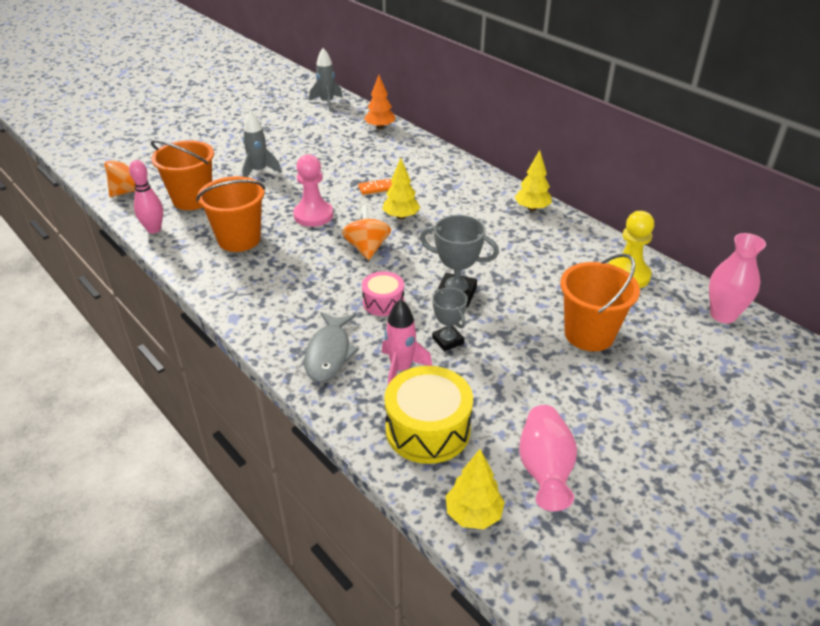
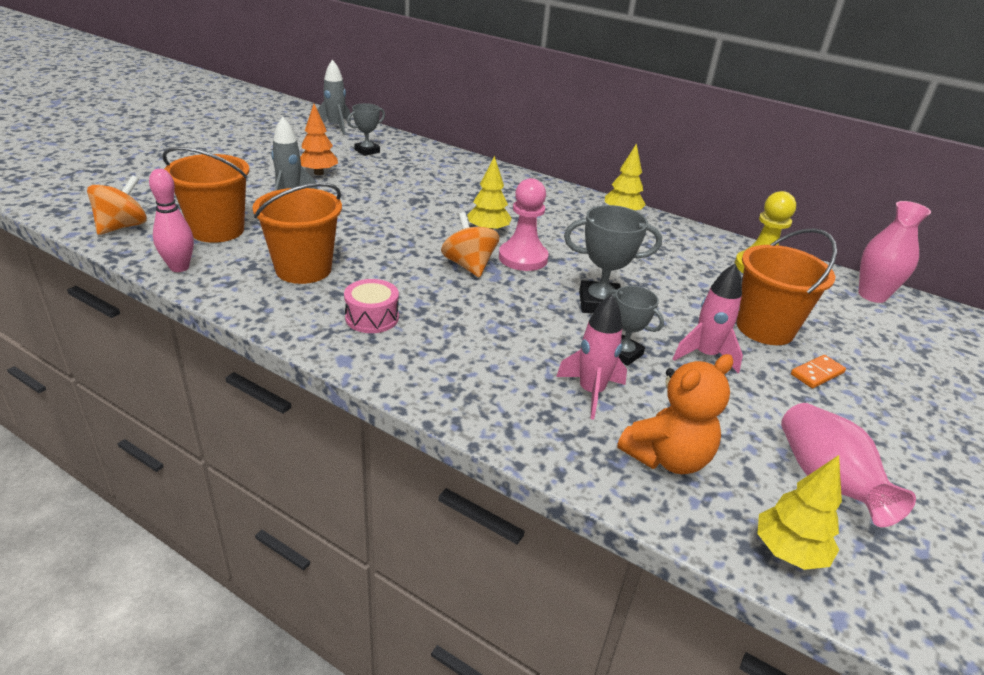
camera: 20 degrees left, 5 degrees down
(313, 215) = (384, 237): pink pawn -> pink pawn (523, 258)
(329, 353) = (493, 386): grey fish -> none
(341, 130) = (367, 151): none -> grey trophy
(376, 188) = (442, 205): orange domino -> orange domino (817, 373)
(380, 127) = (411, 147): orange tree -> orange tree (318, 173)
(383, 302) = (523, 321): pink drum -> pink drum (372, 318)
(428, 429) = (667, 457): yellow drum -> orange teddy bear
(517, 351) = (705, 355): none -> pink rocket

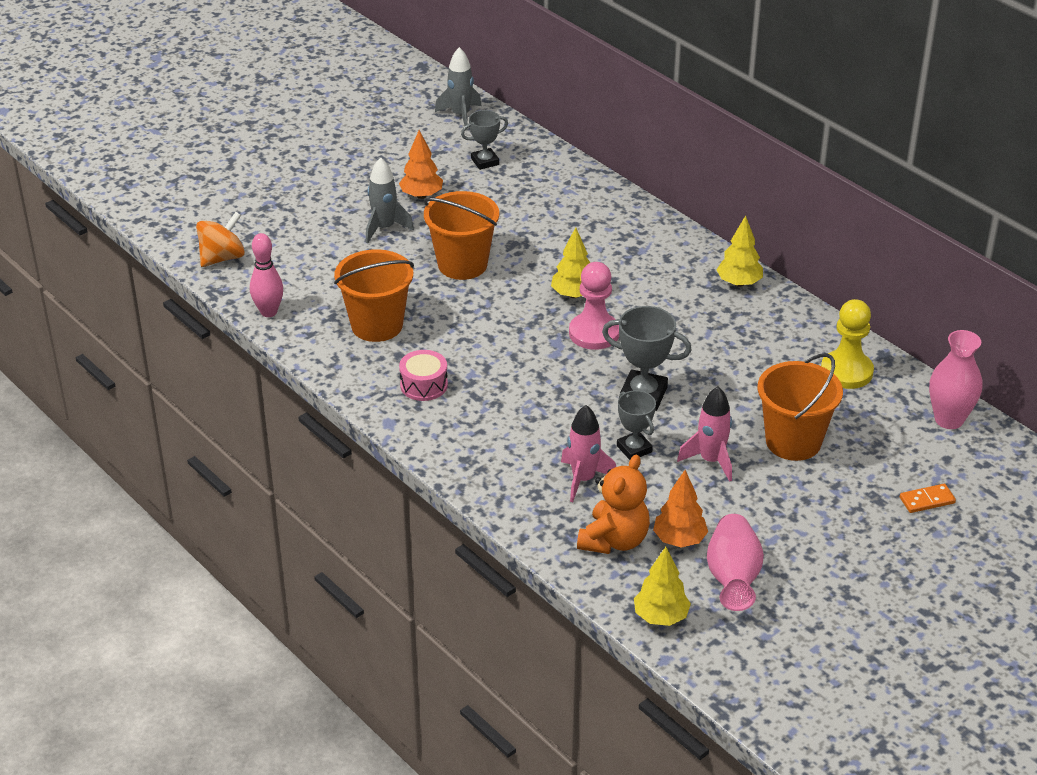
camera: 20 degrees right, 5 degrees up
(217, 230) = (306, 270): orange bucket -> orange bucket (462, 264)
(469, 266) = (535, 337): orange spinning top -> none
(667, 457) = (614, 540): orange teddy bear -> orange teddy bear turned 45 degrees counterclockwise
(736, 445) = (679, 540): none -> orange tree
(817, 373) = (806, 492): orange domino -> orange domino (927, 500)

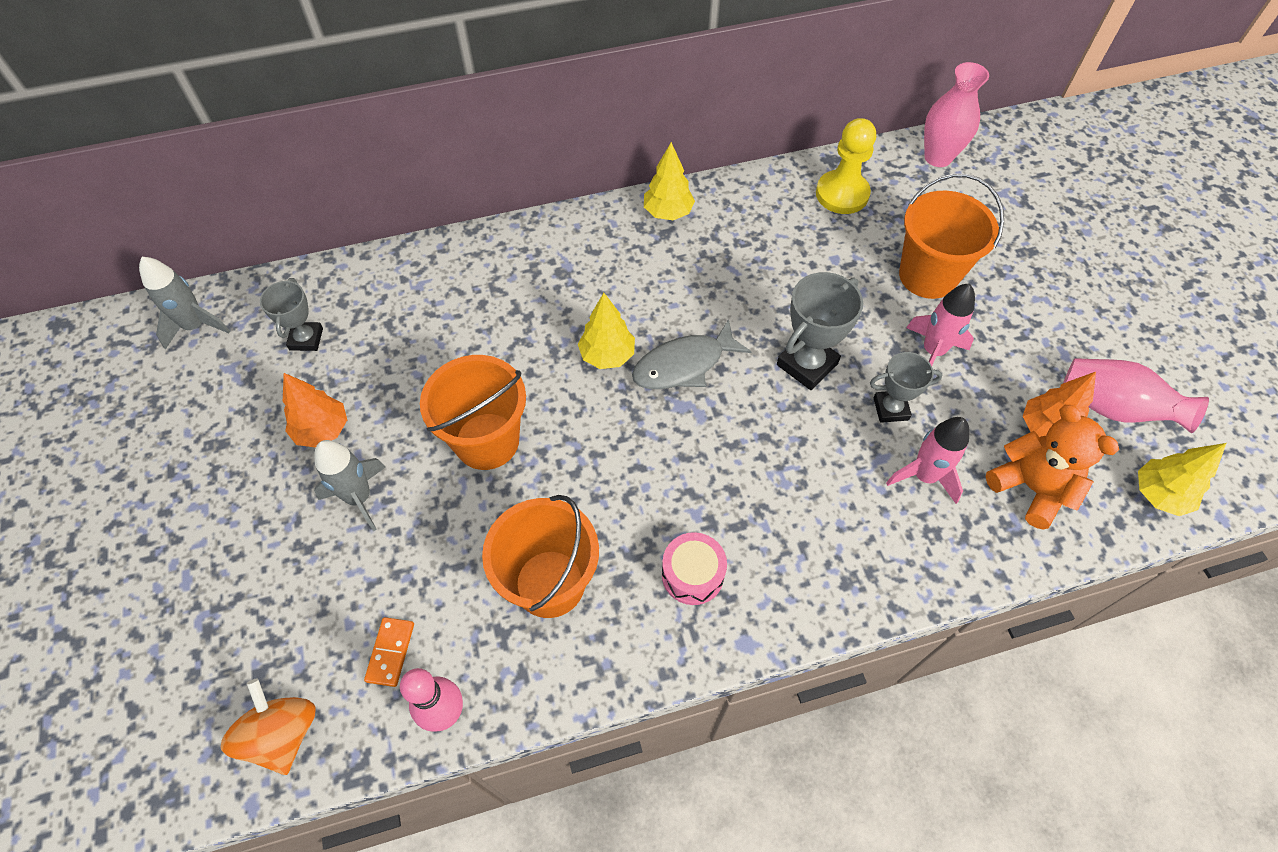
camera: 65 degrees left, 20 degrees up
(594, 333) = (683, 365): pink pawn -> grey fish
(927, 500) = (1041, 219): orange domino -> orange domino (390, 652)

